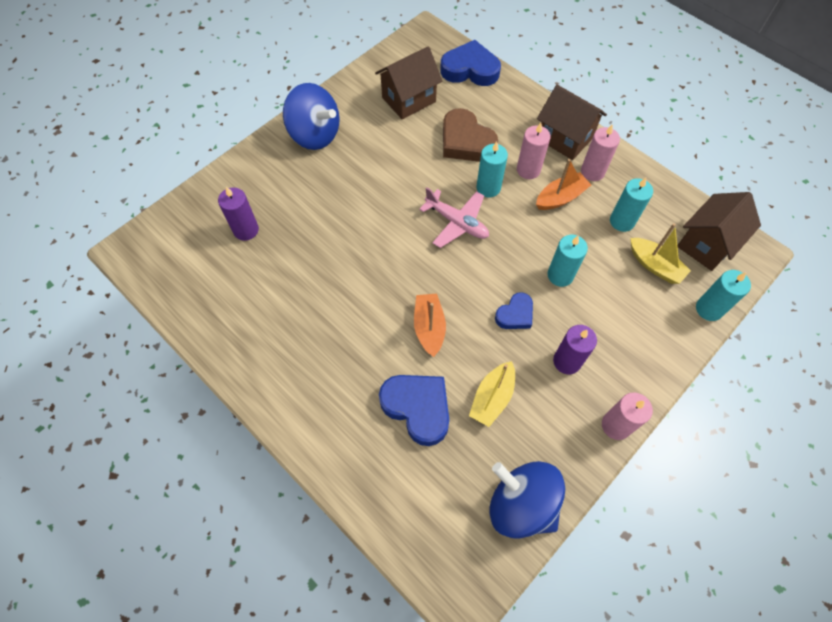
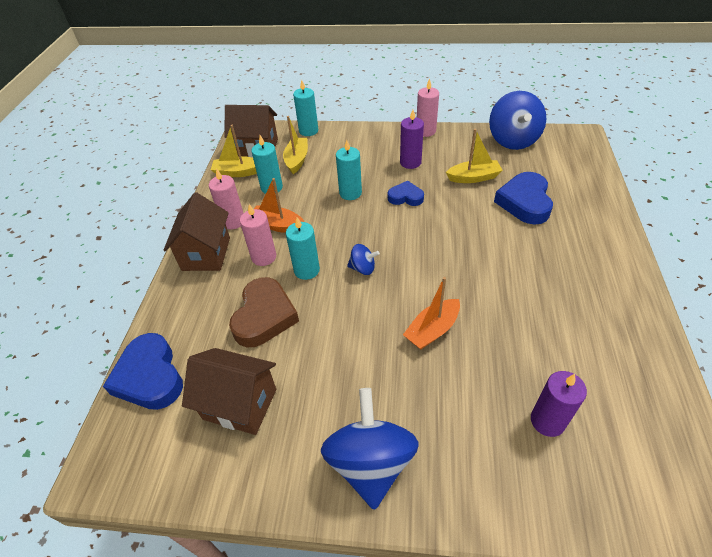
camera: 125 degrees left, 15 degrees down
(429, 327) = (467, 229): orange boat -> orange boat (432, 330)
(456, 222) = (363, 268): pink plane -> blue spinning top
(670, 208) = (238, 172): none -> yellow boat

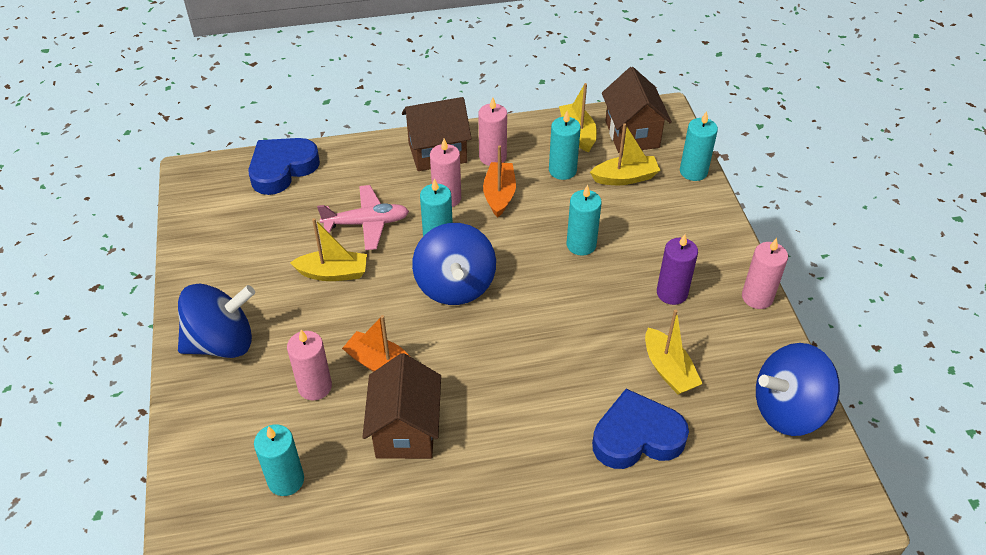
camera: 70 degrees right, 0 degrees up
(240, 404) = (265, 237): brown house -> brown house (405, 430)
(264, 316) = (366, 223): brown heart -> pink plane
(314, 351) = (333, 273): none -> yellow boat
(363, 268) = (455, 285): blue spinning top -> blue spinning top, size x2.11
(405, 197) = (595, 301): blue heart -> none
(446, 384) = (315, 387): none -> pink candle
(547, 421) = (286, 480): purple candle -> turquoise candle

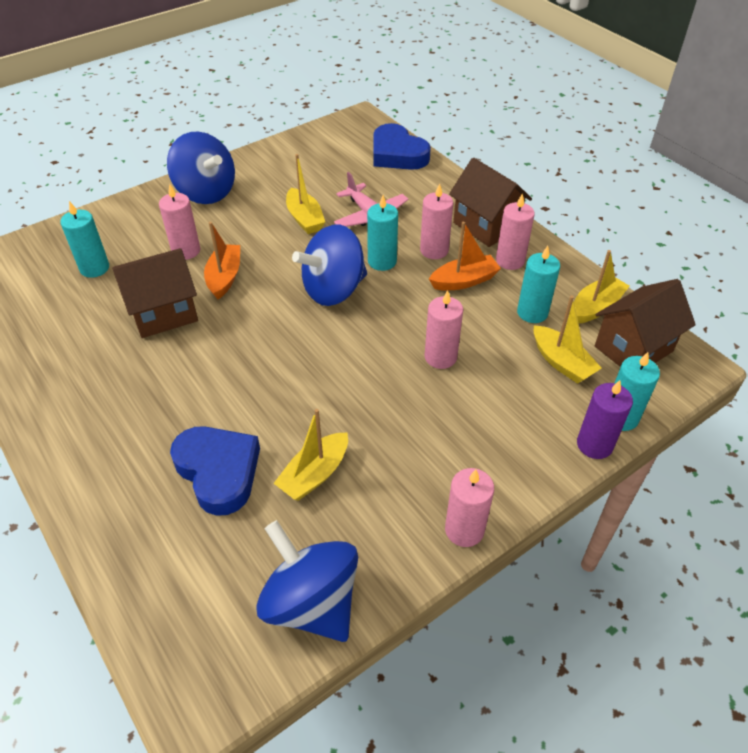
camera: 65 degrees right, 0 degrees up
(282, 169) = (397, 154): blue heart -> blue heart turned 150 degrees counterclockwise
(581, 245) = (440, 357): turquoise candle -> pink candle
(672, 293) = (421, 448): purple candle -> purple candle (594, 444)

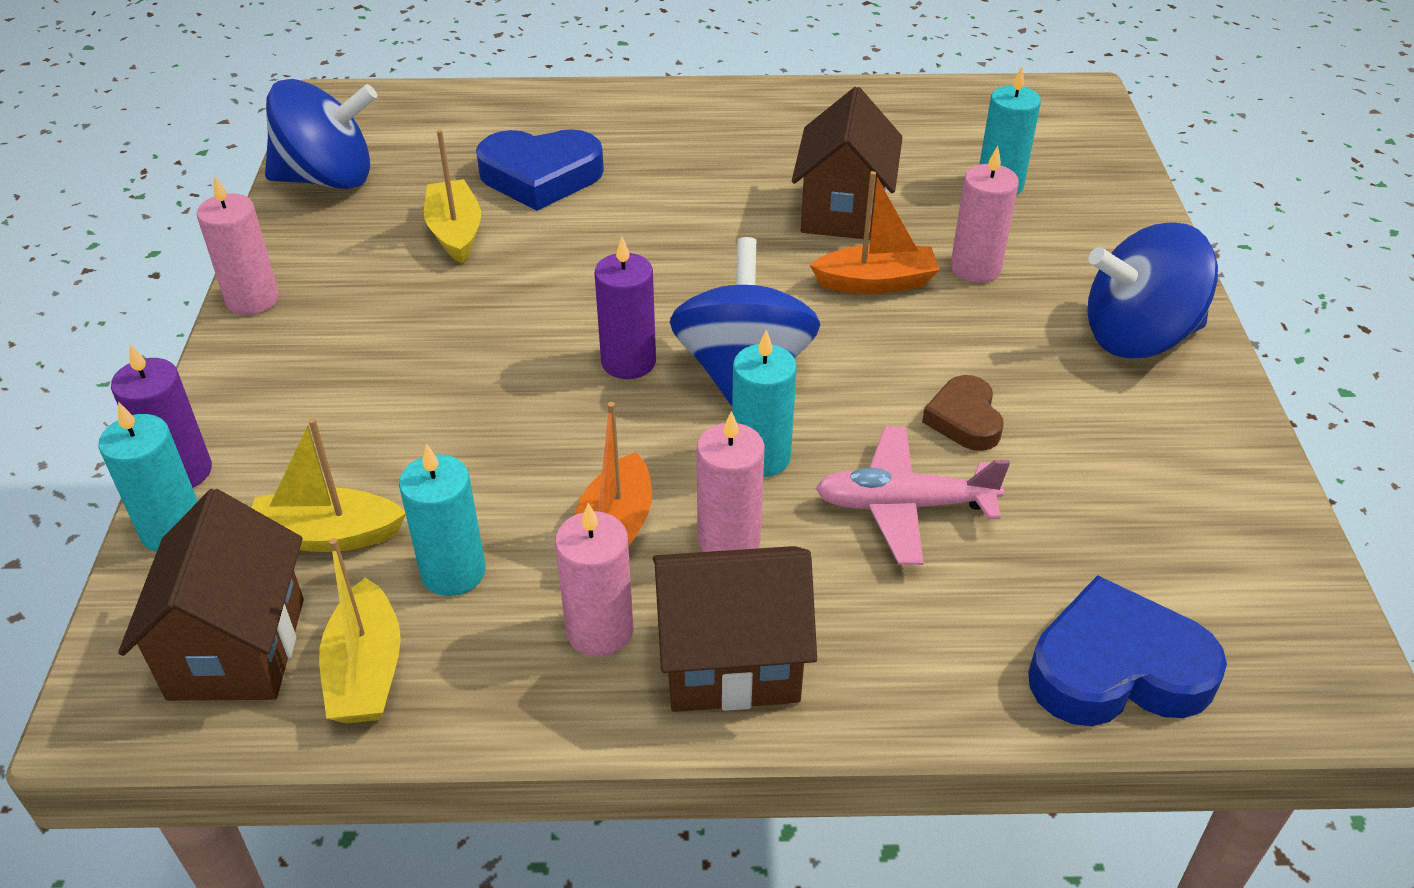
camera: 125 degrees right, 5 degrees down
(224, 277) = (876, 282): orange boat -> orange boat turned 45 degrees counterclockwise
(305, 219) = (964, 419): yellow boat -> brown heart
(361, 330) = (628, 362): none -> purple candle
(440, 357) = (492, 412): pink candle -> none

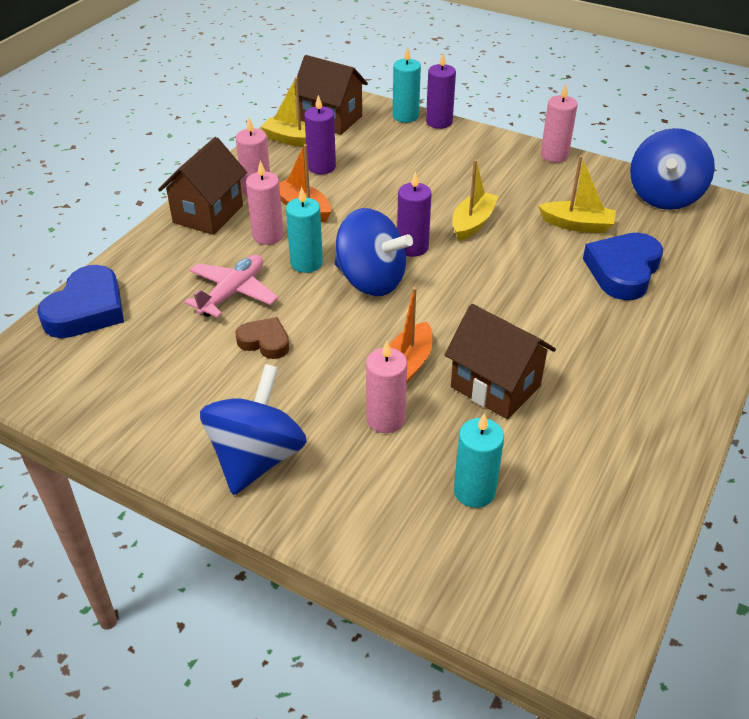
camera: 120 degrees right, 0 degrees up
(327, 535) = (370, 145): yellow boat -> yellow boat (472, 223)
(453, 572) = (321, 167): turquoise candle -> purple candle

